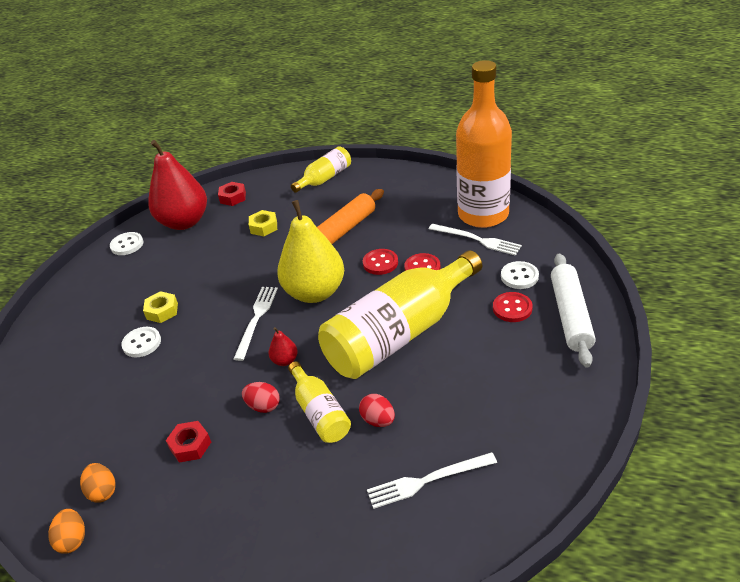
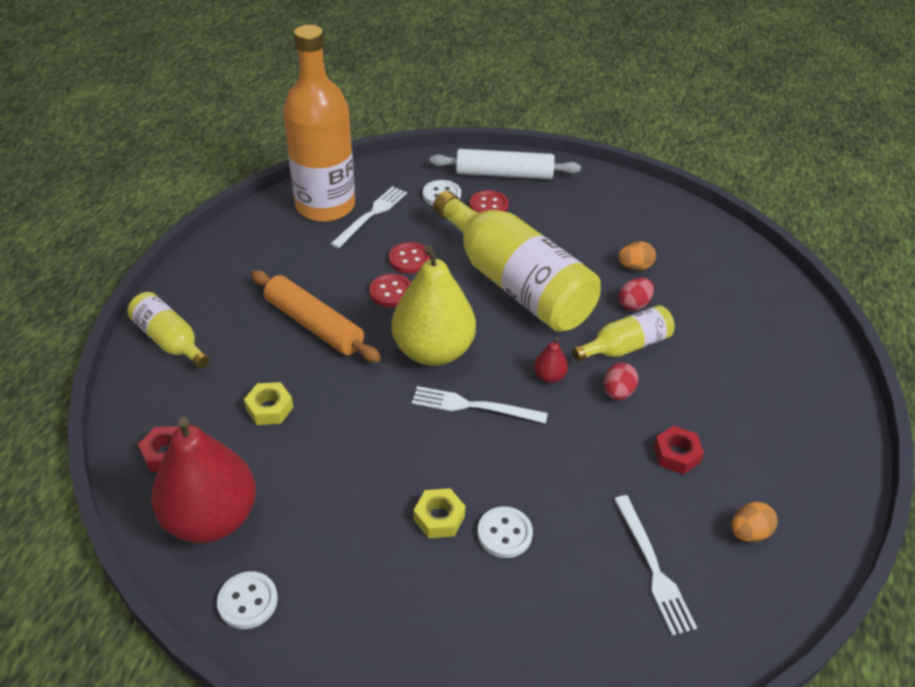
camera: 95 degrees left, 5 degrees up
(73, 540) = (814, 550): orange egg -> orange egg (634, 267)
(427, 480) = (698, 277): white fork -> white fork (653, 567)

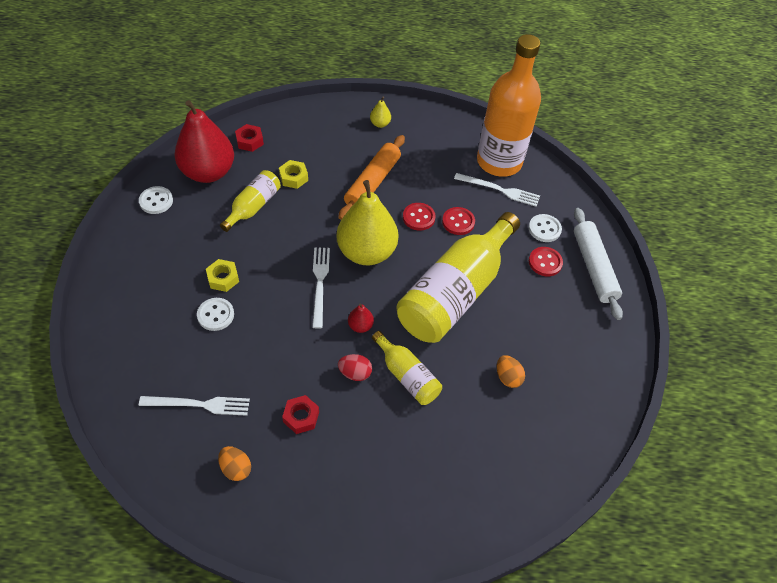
camera: 75 degrees right, 10 degrees up
(170, 340) = (338, 118): yellow bottle -> yellow bottle (253, 207)
(206, 298) = (380, 124): none -> yellow pear
(634, 304) = (458, 379): red egg -> none
(653, 567) = (199, 404): white fork -> white fork turned 150 degrees counterclockwise

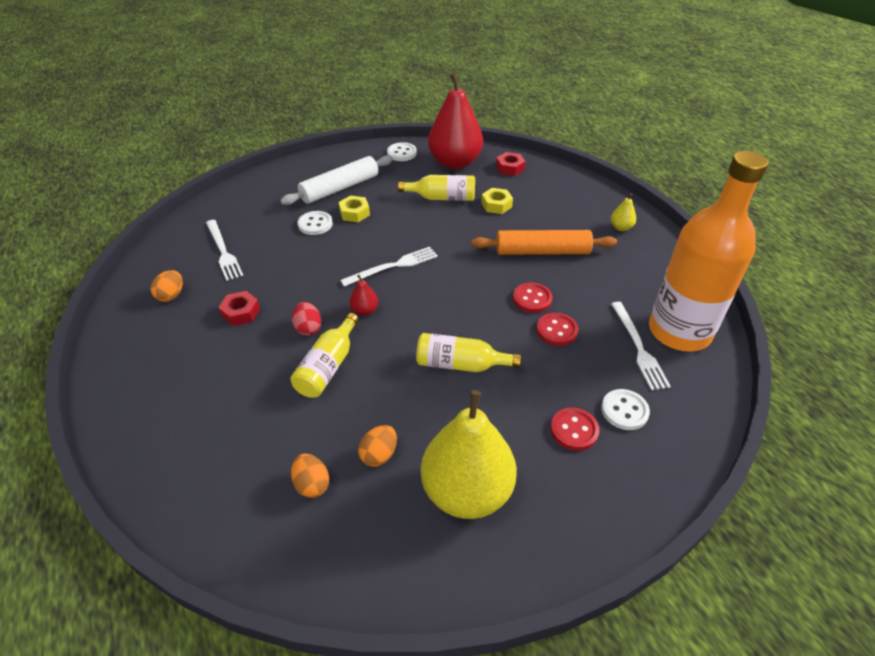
camera: 65 degrees right, 10 degrees down
(366, 252) = (455, 280): yellow pear -> yellow pear (467, 491)
(455, 292) = (460, 364): yellow bottle -> yellow bottle, size x0.49
(511, 428) = (312, 484): none -> orange egg
(594, 267) = (614, 487): white rolling pin -> white rolling pin (340, 188)

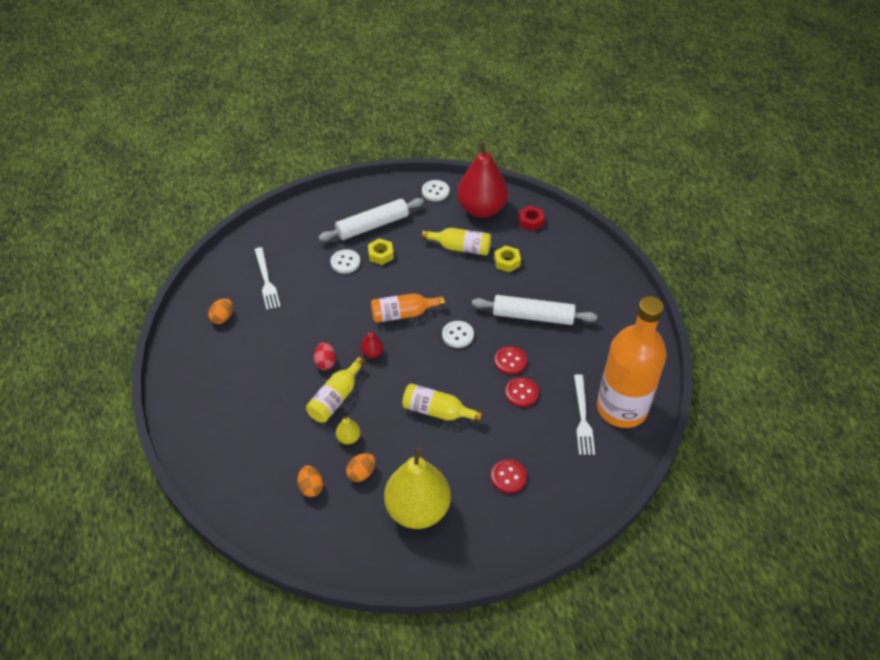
camera: 10 degrees right, 5 degrees up
(241, 312) = (275, 341): red nut -> none
(393, 266) = (403, 314): white fork -> orange bottle
(542, 251) = (533, 316): orange rolling pin -> white rolling pin
(621, 227) = (610, 300): yellow pear -> yellow pear (348, 438)
(624, 411) = (552, 468): white button -> white button (457, 335)

